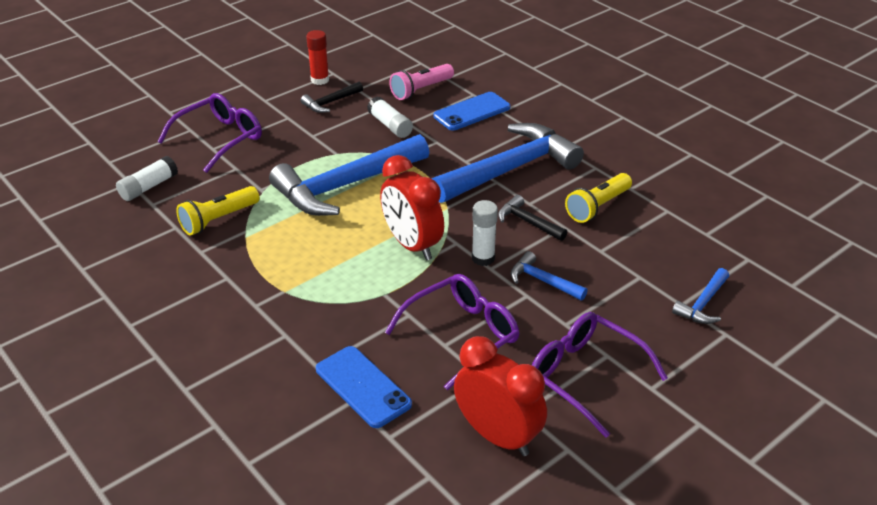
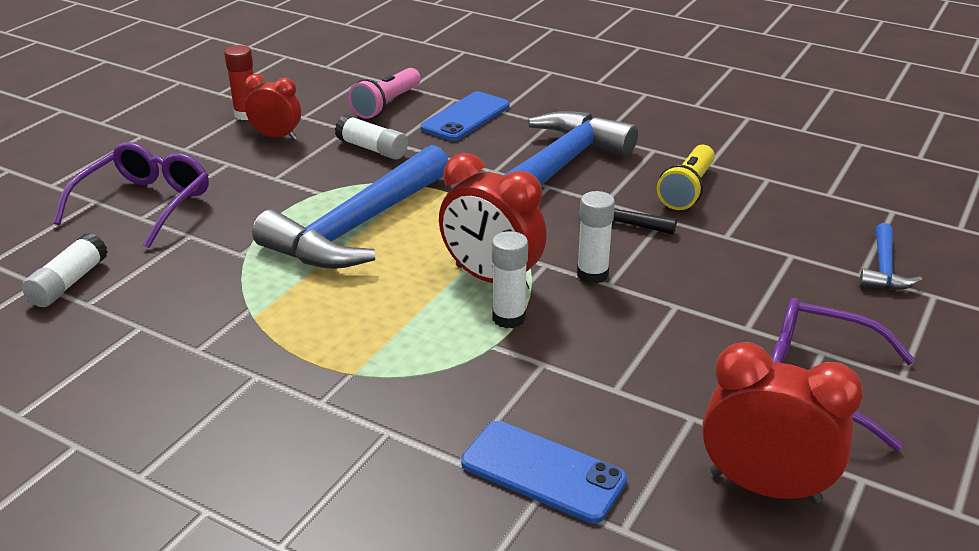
camera: 20 degrees left, 5 degrees down
(218, 220) = (200, 303): yellow flashlight -> none
(330, 102) = (276, 137): black hammer -> red clock
(406, 277) = (509, 318): none -> white glue stick
(462, 335) = (629, 372): purple glasses -> none
(542, 281) = (683, 284): blue hammer -> none

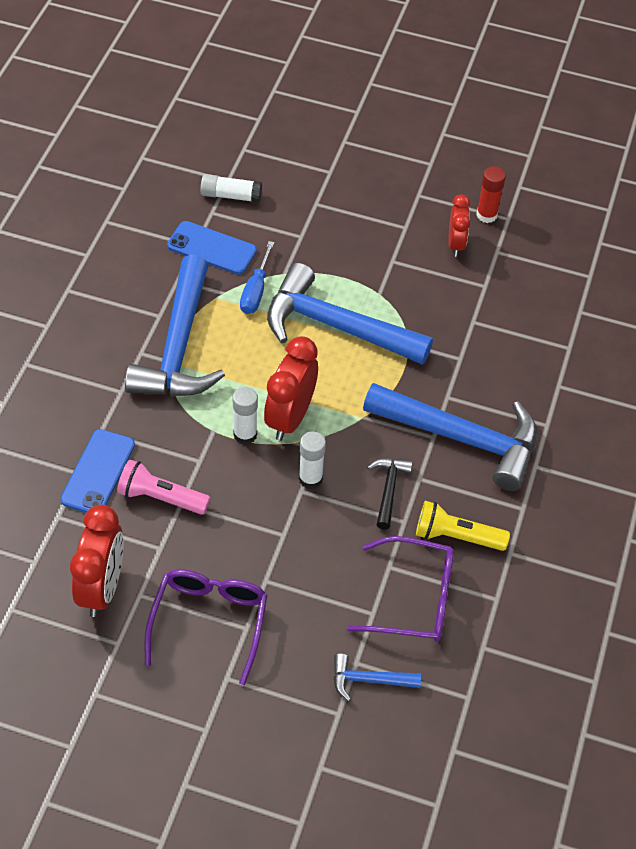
camera: 75 degrees right, 20 degrees up
(145, 204) = (333, 200): purple glasses -> purple glasses (414, 599)
(262, 281) = (256, 291): none -> blue screwdriver
(328, 361) = (179, 347): none -> blue hammer
(372, 149) = (456, 309): white glue stick -> none
(386, 105) = (538, 302): pink flashlight -> pink flashlight (160, 497)
(465, 117) = (535, 361): blue phone -> blue phone (212, 248)

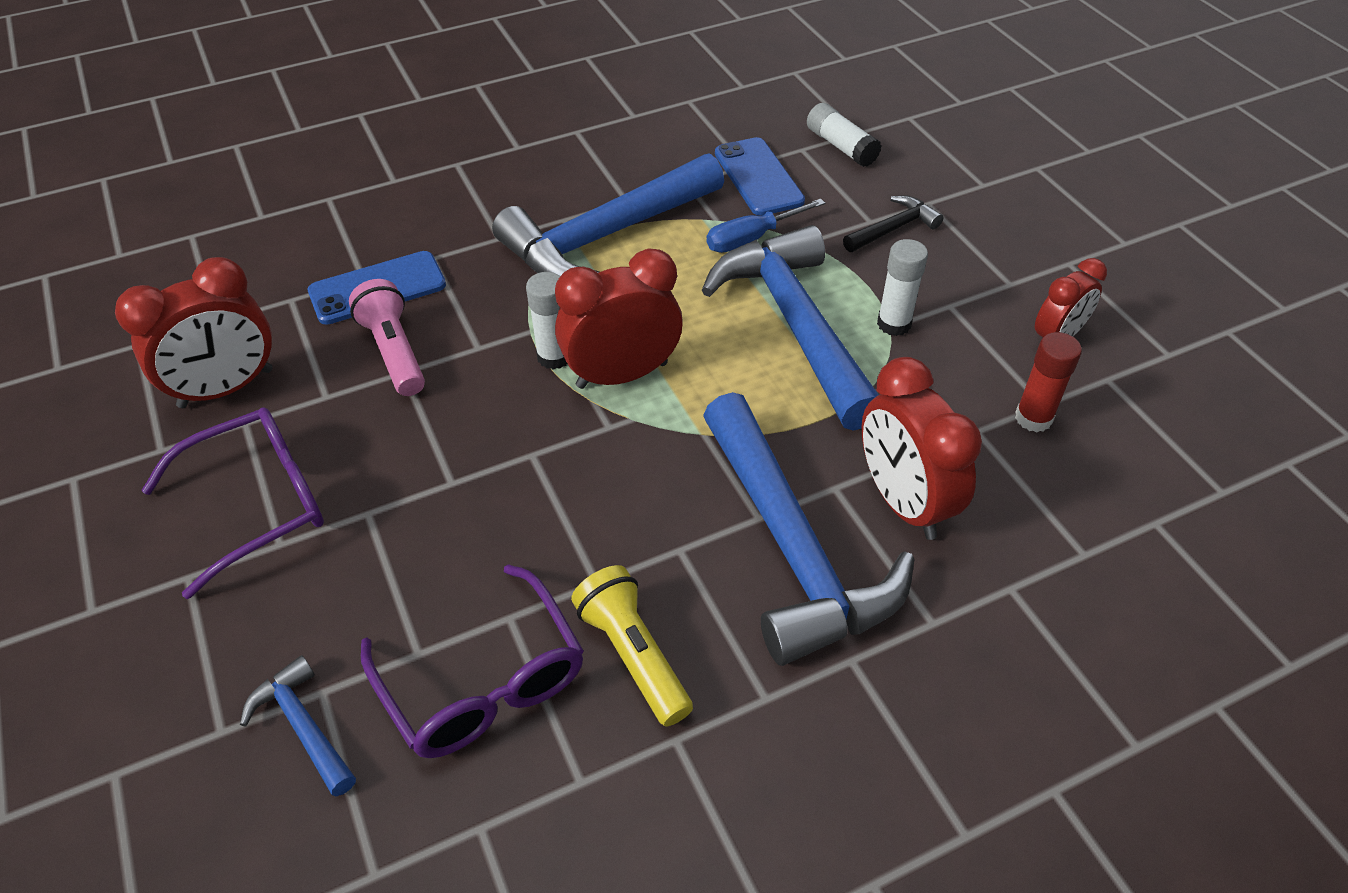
camera: 50 degrees right, 5 degrees down
(310, 479) = (558, 450): white glue stick -> white glue stick (894, 324)
(388, 489) = (626, 531): black hammer -> black hammer (893, 228)
(481, 381) = (903, 502): none -> red clock
(486, 215) = (1140, 333): red glue stick -> red glue stick (1033, 418)

